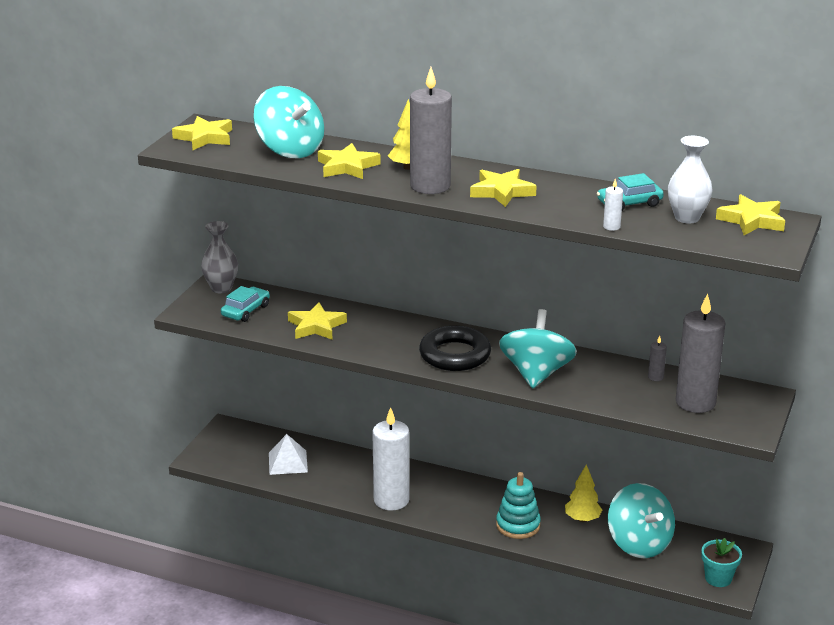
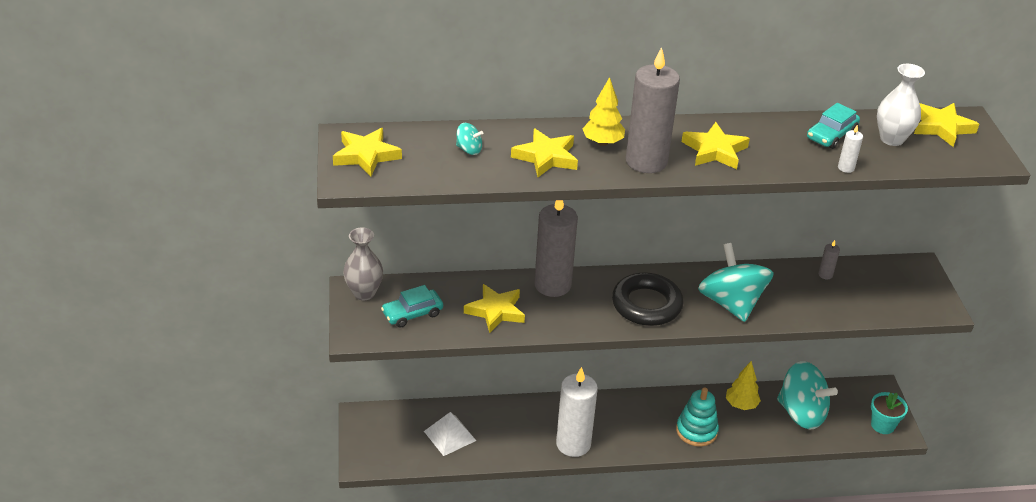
camera: 30 degrees left, 10 degrees up
(245, 311) = (412, 314): turquoise car -> turquoise car turned 120 degrees counterclockwise
(290, 150) = (469, 149): turquoise spinning top -> turquoise spinning top, size x0.41
(695, 402) = (877, 292): grey candle -> grey candle (552, 285)

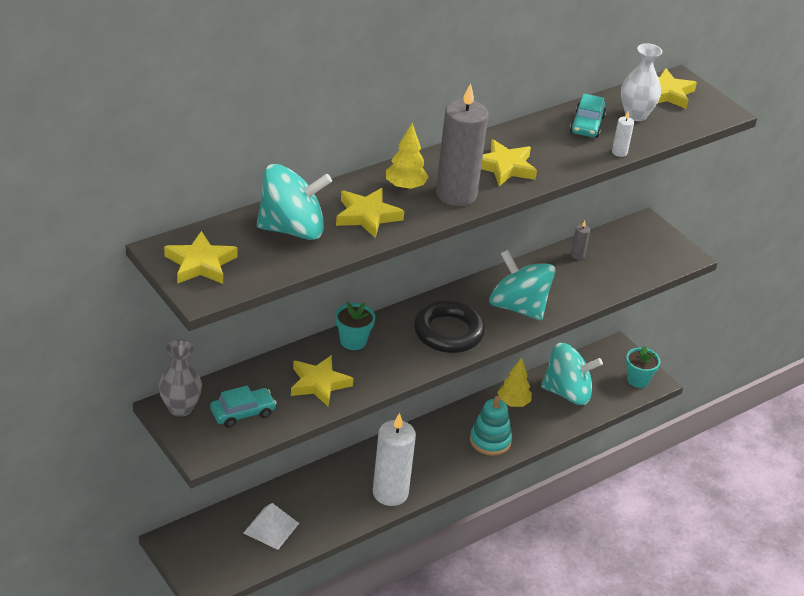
camera: 30 degrees left, 0 degrees up
(412, 314) = (243, 413): turquoise car -> turquoise car turned 150 degrees counterclockwise
(469, 149) = (292, 229): turquoise spinning top -> turquoise spinning top, size x2.44
(552, 285) = (353, 341): grey candle -> turquoise flower pot

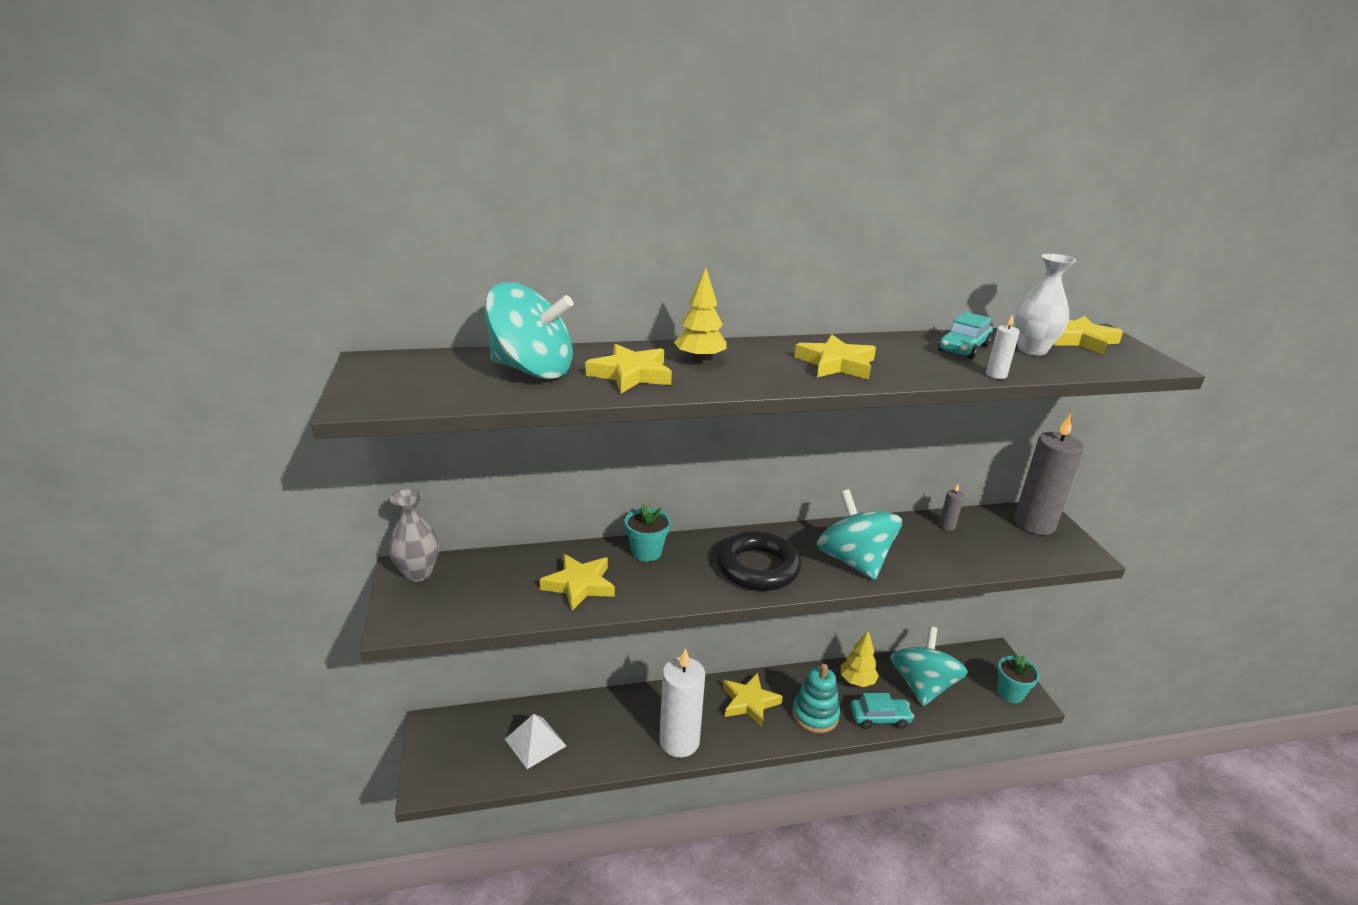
camera: 25 degrees right, 10 degrees down
(200, 264) = (394, 378): yellow star -> yellow star (749, 702)
(243, 413) = (476, 594): turquoise car -> turquoise car (879, 717)
(456, 194) = (756, 375): grey candle -> grey candle (1034, 524)
(567, 392) = (922, 686): turquoise spinning top -> turquoise spinning top turned 105 degrees counterclockwise

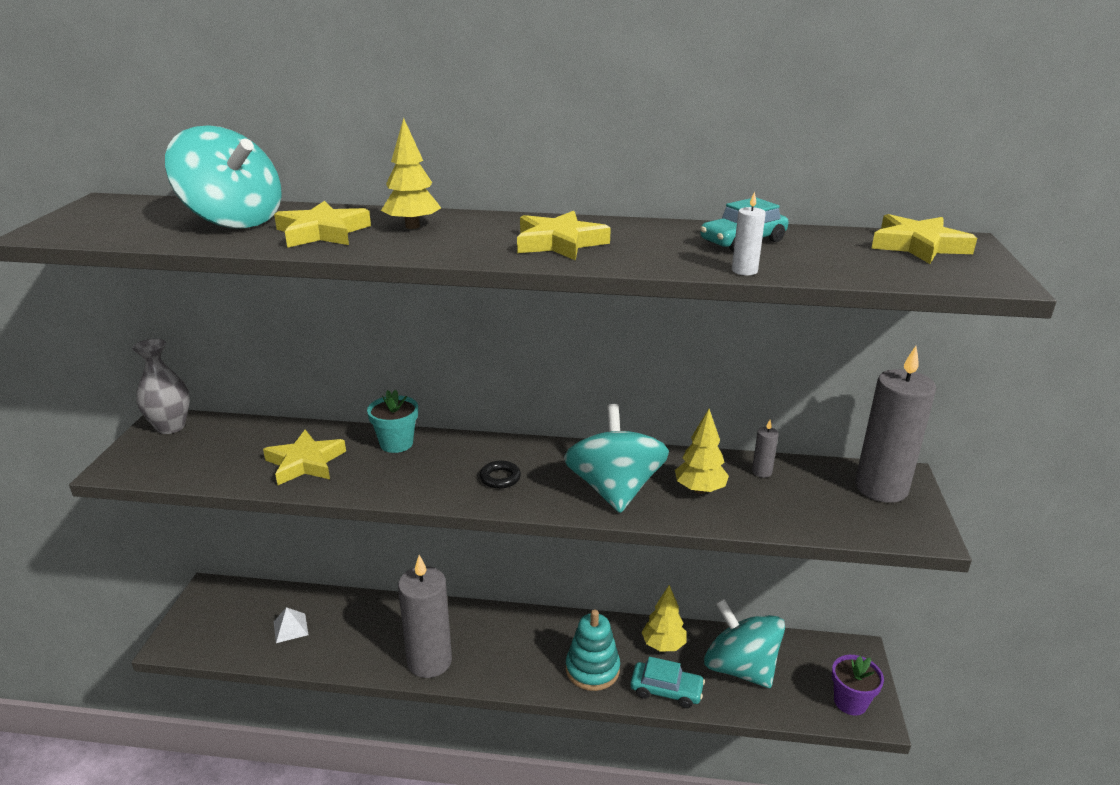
camera: 20 degrees right, 0 degrees up
(535, 742) = (290, 628): white pyramid -> white pyramid, size x0.66
(679, 741) = (429, 661): white candle -> grey candle
(749, 702) = (527, 640): yellow star -> none
(758, 568) = (500, 478): black ring -> black ring, size x0.43
(915, 549) = (700, 490): none -> yellow tree
(922, 686) = (740, 668): turquoise spinning top -> turquoise spinning top turned 75 degrees counterclockwise
(1010, 693) = (850, 702): turquoise flower pot -> purple flower pot
(1032, 350) = (833, 250): white vase -> none

